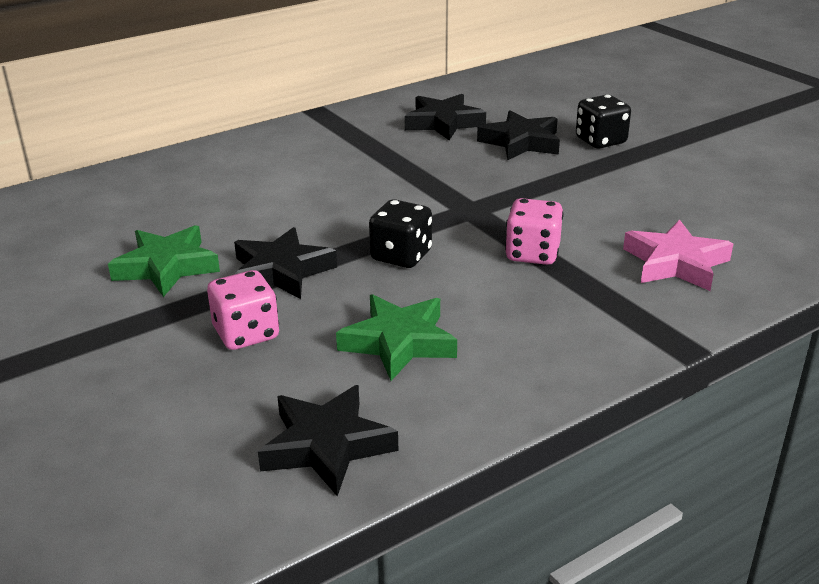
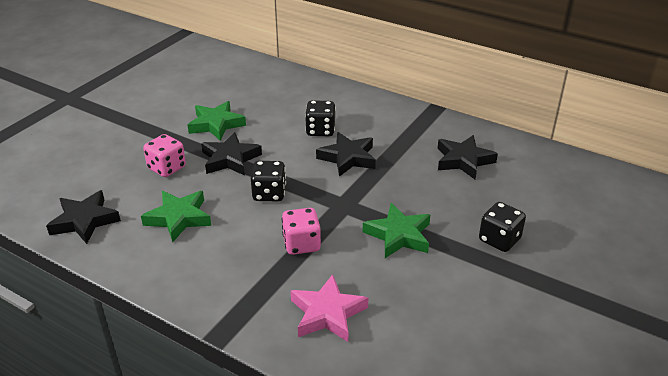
camera: 65 degrees right, 5 degrees up
(283, 189) = (320, 130): none -> black dice
(521, 142) = (462, 202): black star -> black star (348, 158)
(557, 190) = (398, 235): none -> green star

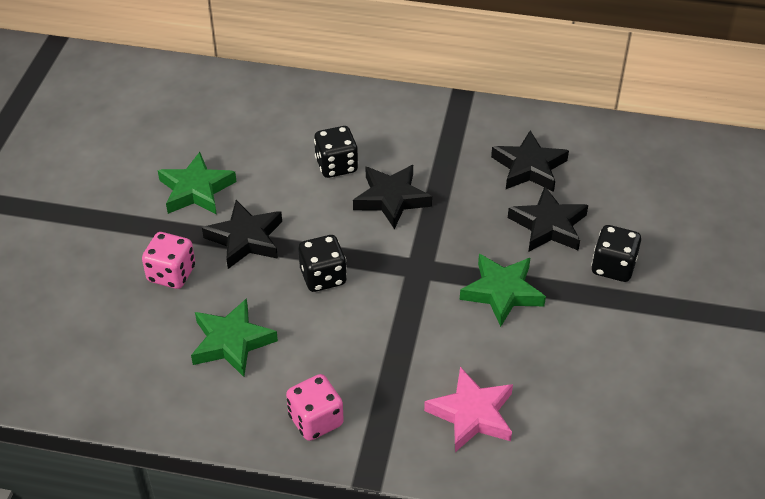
camera: 20 degrees left, 10 degrees up
(85, 221) = (114, 379): black star -> black star (548, 226)
(301, 244) = (398, 335): pink dice -> pink dice (315, 420)

